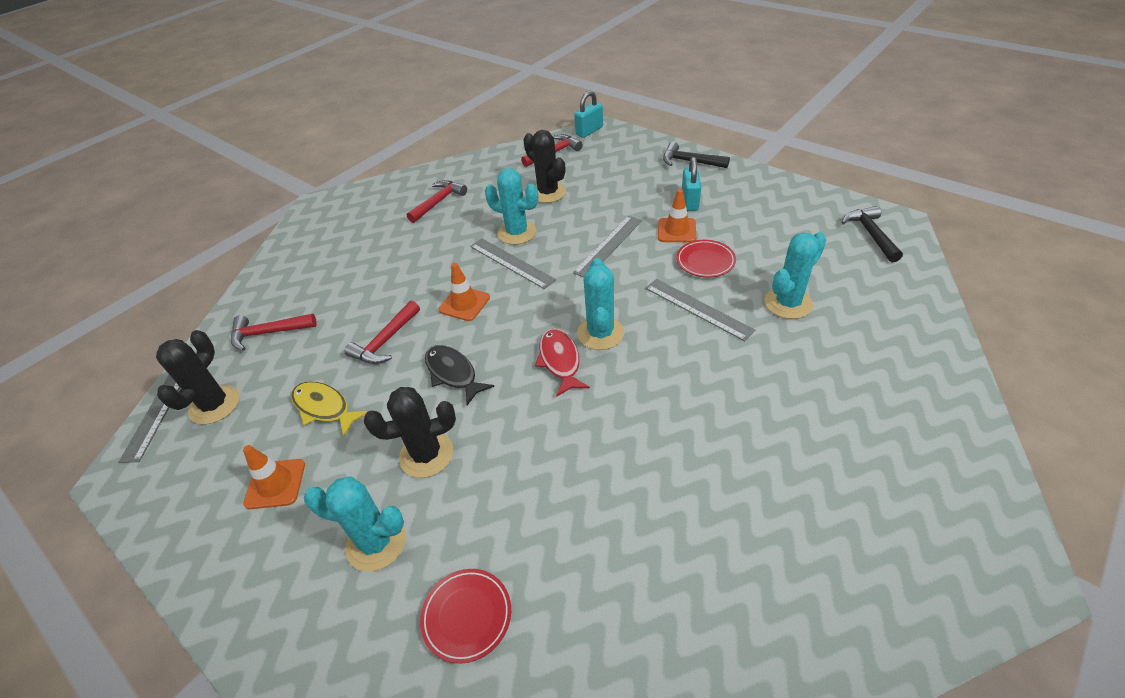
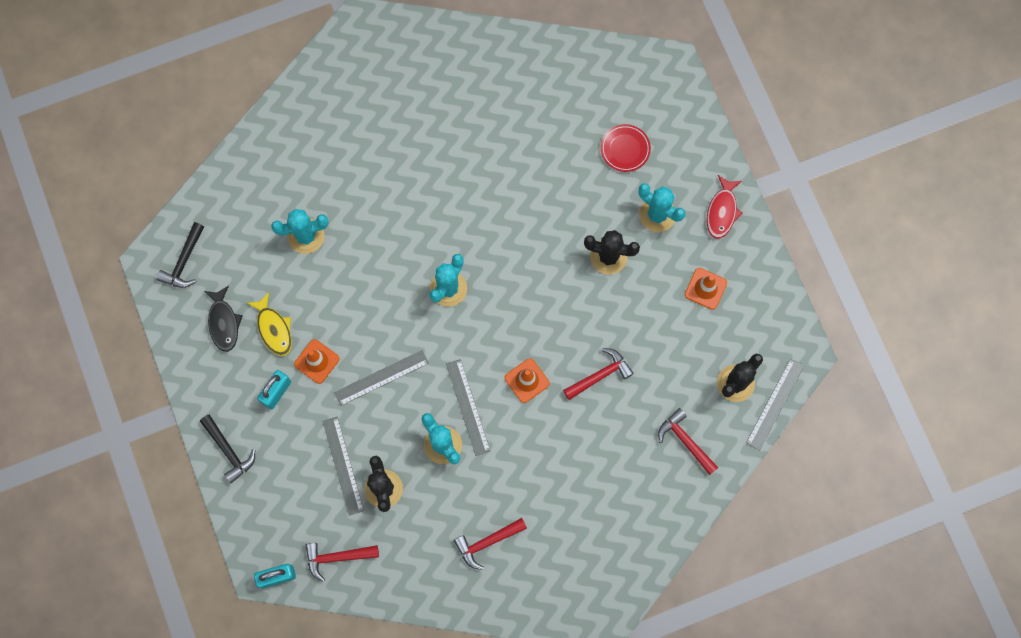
camera: 155 degrees left, 30 degrees up
(268, 333) = (685, 441): red hammer -> red hammer turned 150 degrees counterclockwise
(324, 408) = (661, 334): yellow fish -> yellow fish (274, 329)
(453, 373) = (565, 313): black fish -> black fish (223, 323)
(560, 361) = (490, 280): red fish -> red fish (722, 211)
(698, 308) = (368, 269): grey ruler -> grey ruler (343, 465)
(705, 261) = (324, 312): red plate -> none

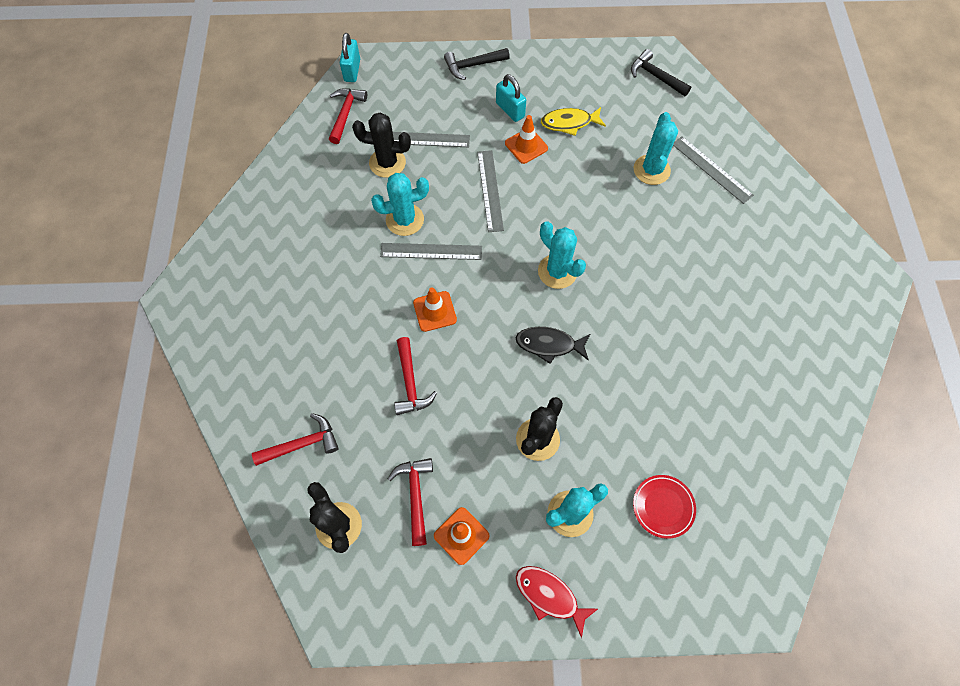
camera: 110 degrees right, 10 degrees down
(223, 323) = (588, 89): black fish -> black fish (549, 344)
(487, 542) = (298, 227): red hammer -> red hammer (415, 495)
(775, 404) = (294, 562): grey ruler -> grey ruler (711, 169)

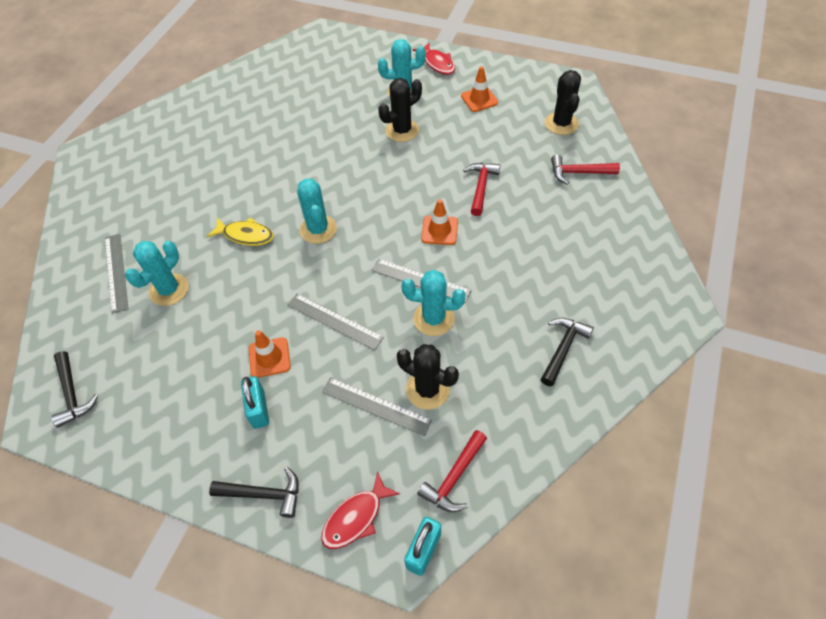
camera: 155 degrees left, 10 degrees down
(284, 230) = (563, 348): none -> black hammer
(404, 73) = (356, 517): none -> red fish
(415, 495) = (502, 125): red hammer -> none
(490, 190) = (334, 321): grey ruler -> grey ruler turned 75 degrees counterclockwise
(549, 344) = (359, 181): black fish -> none
(569, 123) = (207, 369): yellow fish -> yellow fish (245, 235)
(663, 507) = (343, 80): red plate -> none

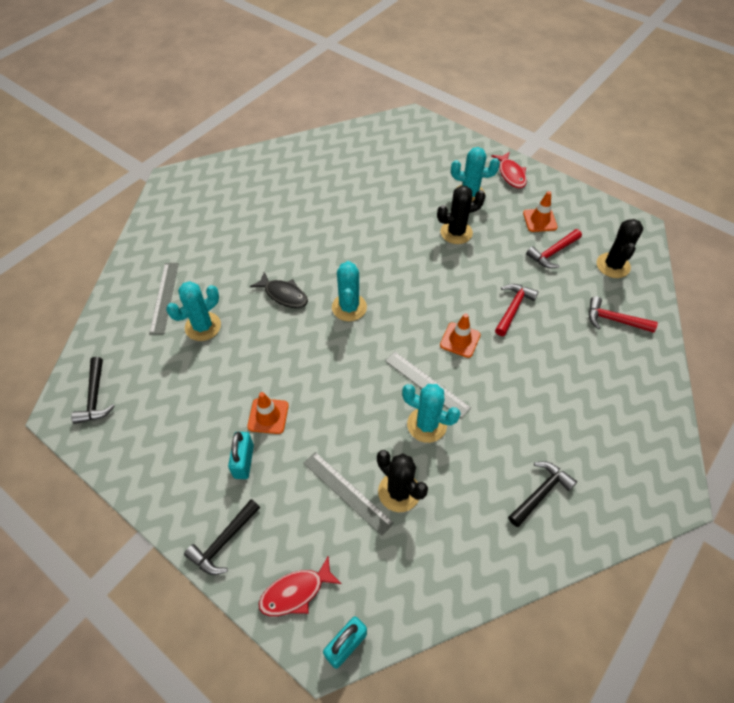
camera: 15 degrees right, 0 degrees up
(245, 235) = (283, 295): yellow fish -> black fish
(264, 494) = (223, 542): black hammer -> black hammer turned 105 degrees clockwise
(334, 321) = (336, 399): grey ruler -> none
(454, 477) = (396, 585): red hammer -> red hammer (552, 253)

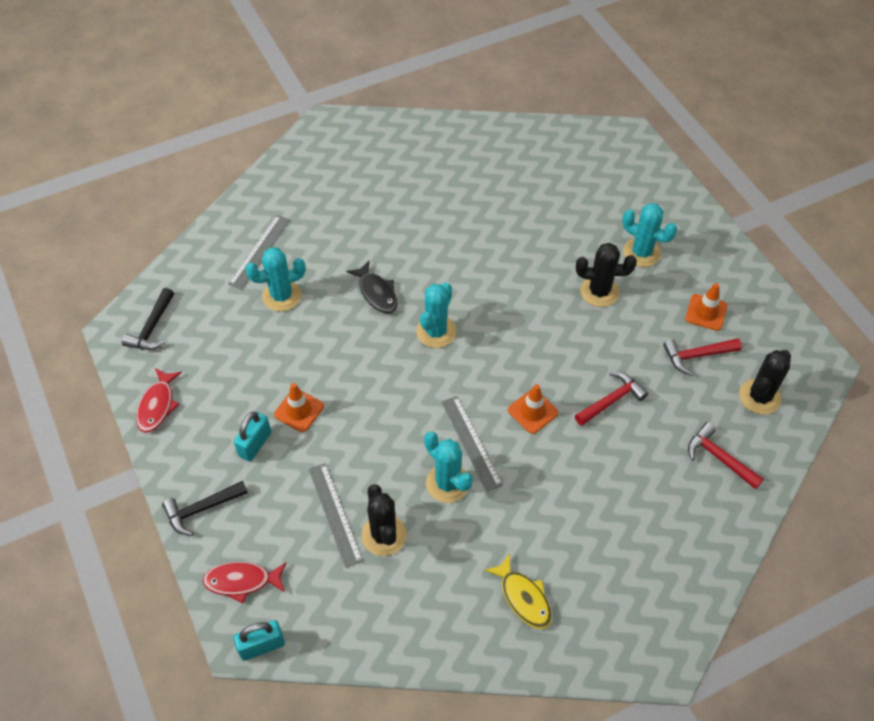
camera: 25 degrees right, 0 degrees up
(511, 174) = (706, 245): red fish -> red fish (157, 405)
(540, 492) = (523, 597): black hammer -> yellow fish

